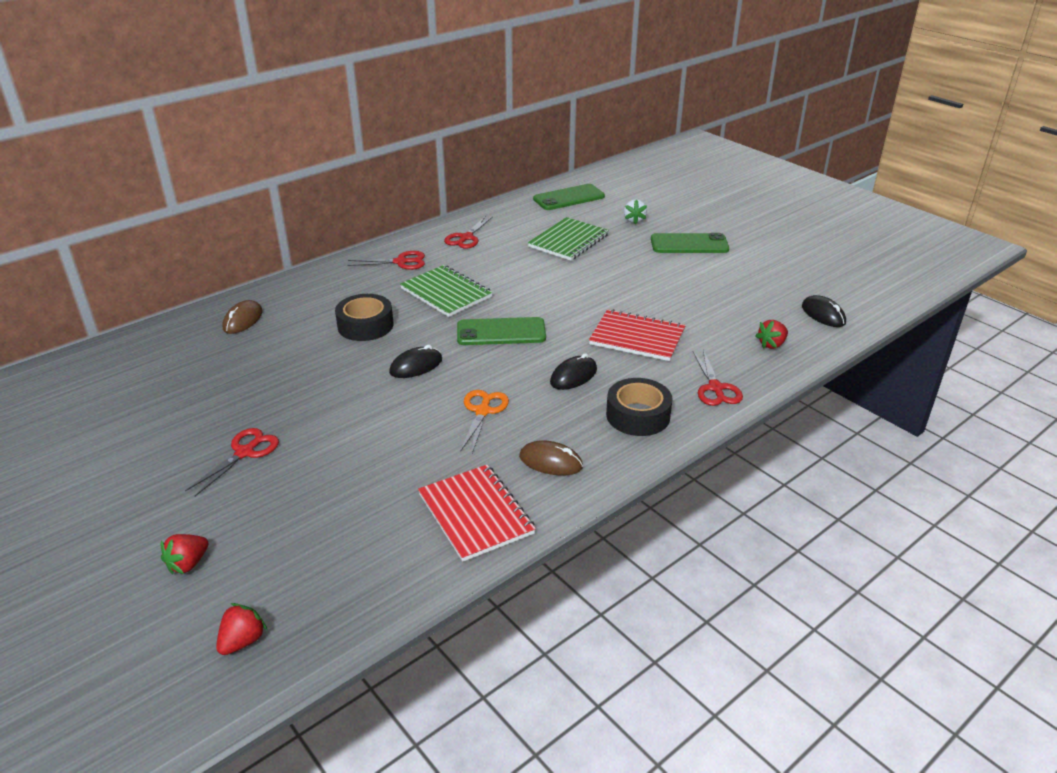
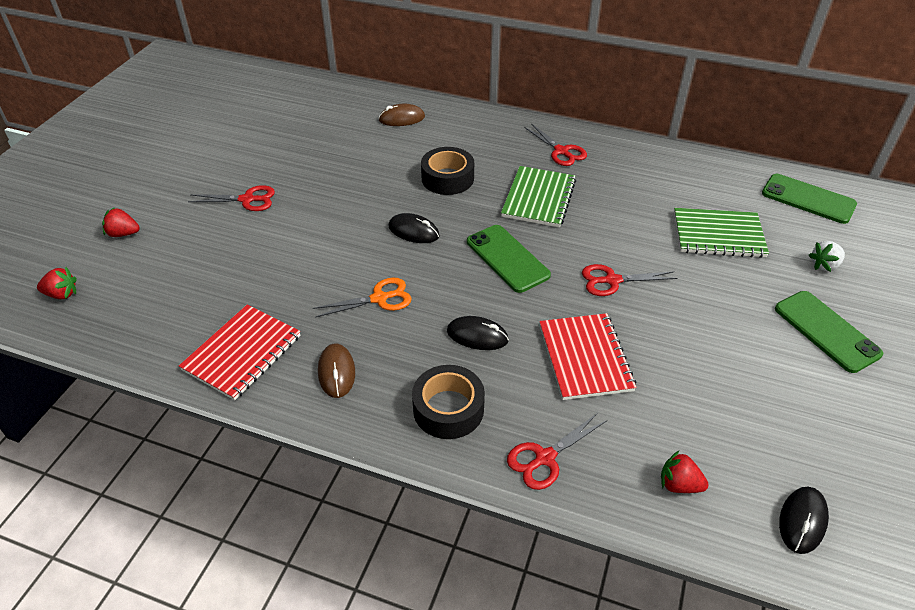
camera: 60 degrees right, 10 degrees up
(466, 238) = (644, 168): red scissors -> red scissors (612, 280)

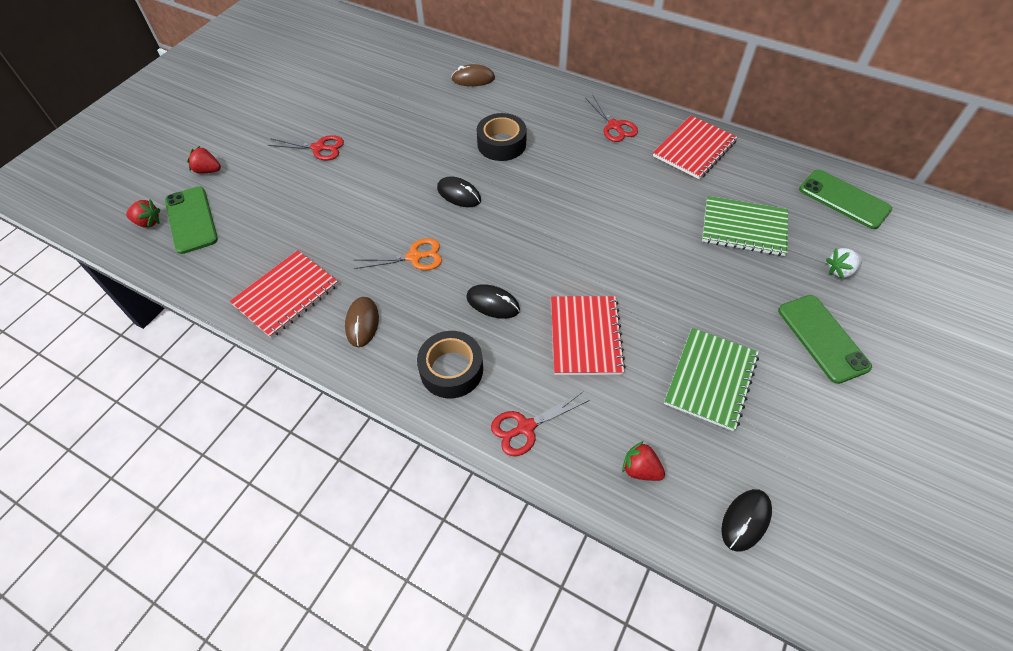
camera: 10 degrees right, 10 degrees up
(507, 258) = (537, 230): green phone -> green phone (191, 220)
(538, 198) = (581, 172): green notebook -> green notebook (710, 379)
(612, 280) = (630, 263): red scissors -> none
(648, 166) = (694, 149): none -> red notebook

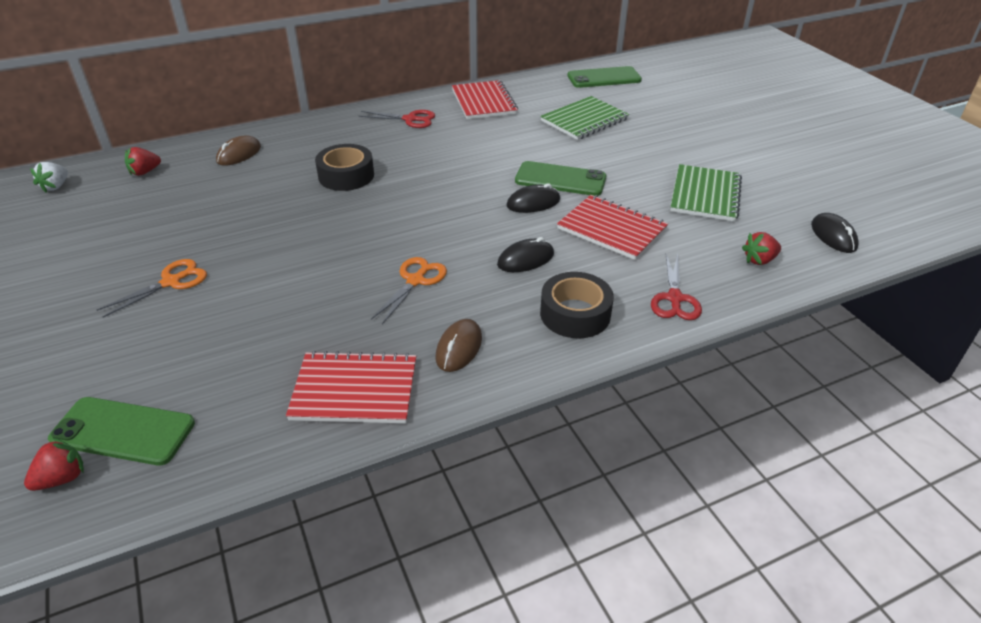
camera: 55 degrees left, 15 degrees down
(208, 170) = (59, 384): red strawberry -> red strawberry (145, 172)
(286, 295) = (354, 390): red notebook -> red notebook turned 75 degrees counterclockwise
(319, 148) = (171, 282): red scissors -> orange scissors
(362, 323) = (459, 348): brown mouse -> brown mouse turned 75 degrees clockwise
(459, 194) = (373, 223): black mouse -> black mouse (533, 203)
(710, 379) = (705, 195): green notebook -> green notebook turned 45 degrees clockwise
(822, 338) = (710, 139): green phone -> green phone (560, 179)
(840, 270) = (661, 108): white strawberry -> white strawberry (56, 186)

